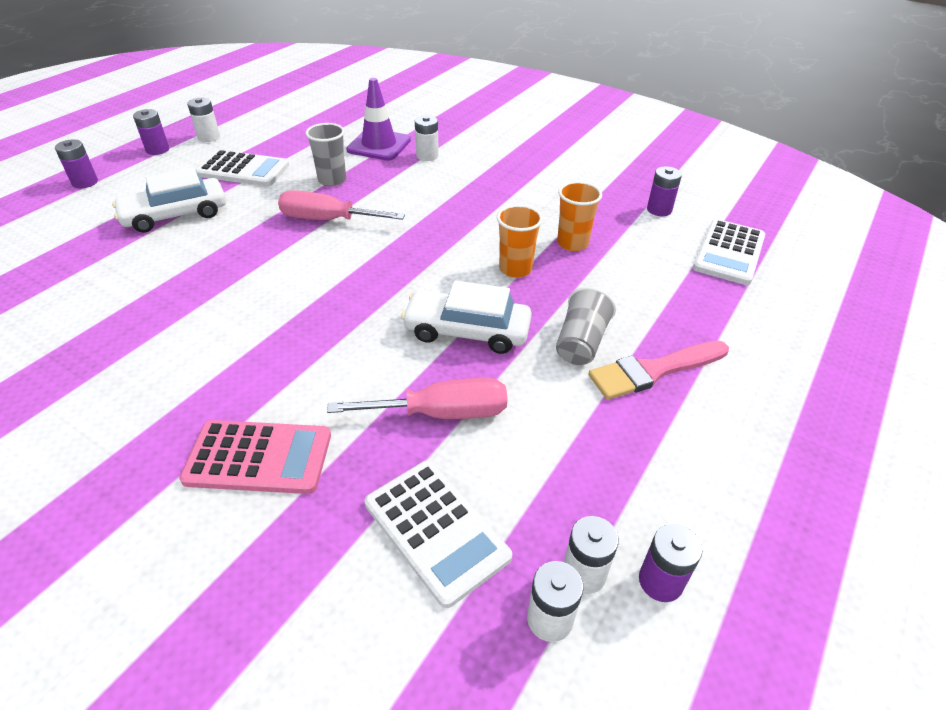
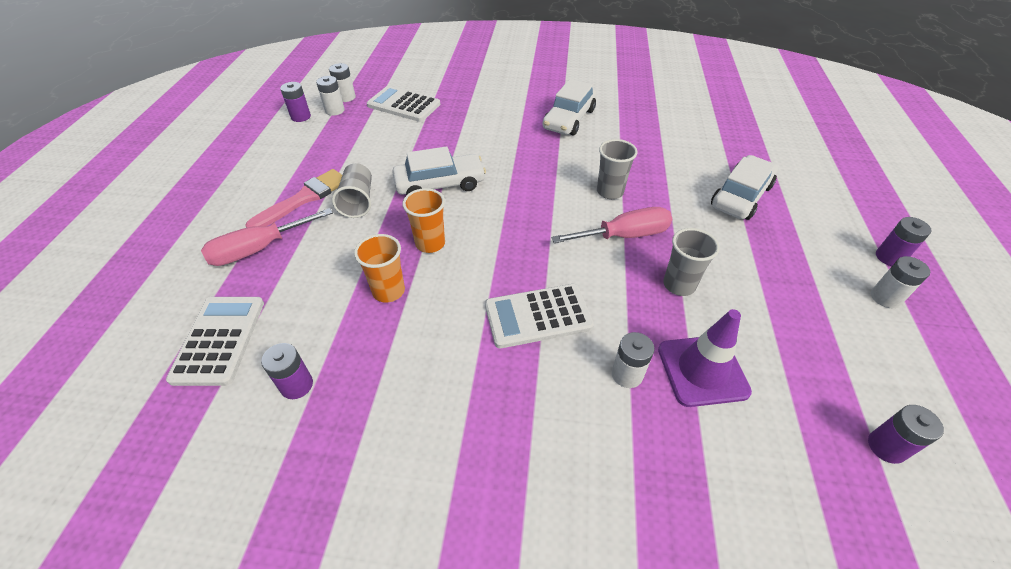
camera: 155 degrees right, 5 degrees up
(85, 182) = (860, 198): purple battery -> purple battery (886, 447)
(200, 375) = (569, 119): none -> white car
(243, 170) = (774, 264): white calculator -> white calculator (538, 316)
(259, 458) = (501, 103): pink calculator -> none
(287, 258) = (610, 192): none -> grey cup
(442, 413) = (427, 140): pink screwdriver -> pink screwdriver (259, 249)

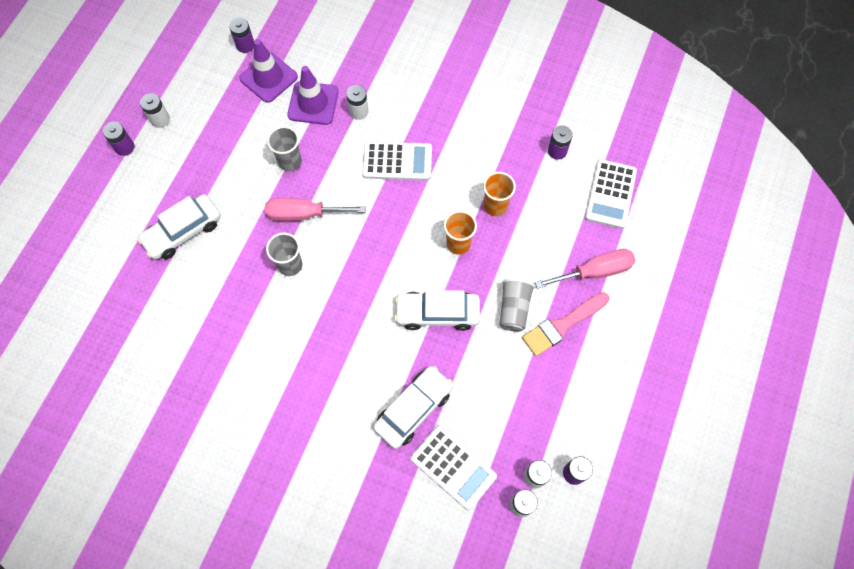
camera: 165 degrees left, 20 degrees up
(569, 119) = (276, 387): white car -> white car (413, 409)
(799, 395) = (268, 78): none -> purple traffic cone

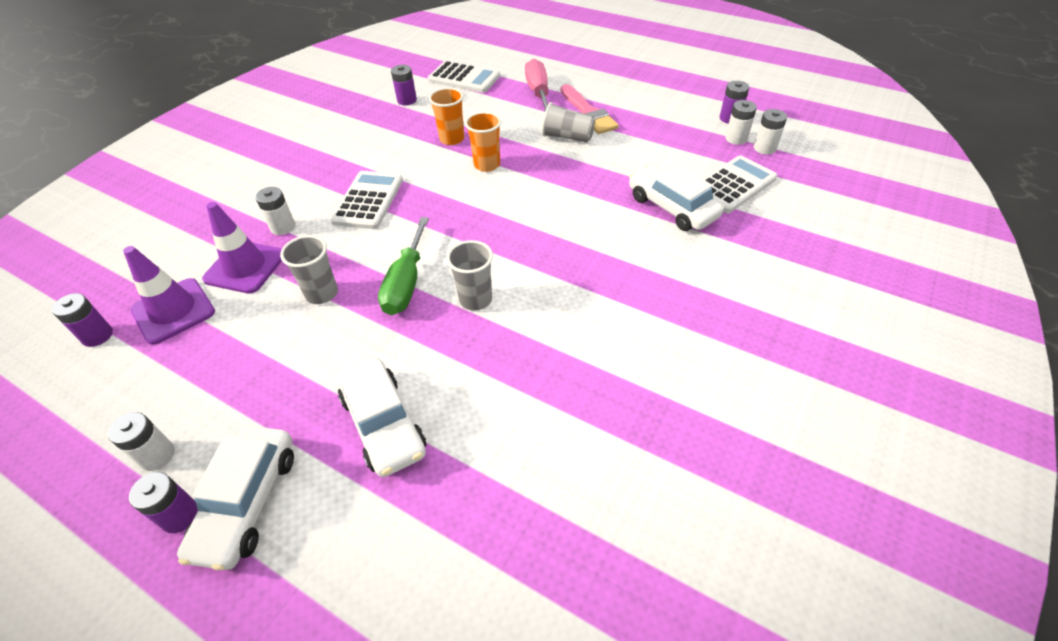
camera: 80 degrees left, 20 degrees down
(304, 214) = (406, 283): pink screwdriver -> green screwdriver
(437, 313) = (564, 184): white car -> white car (247, 502)

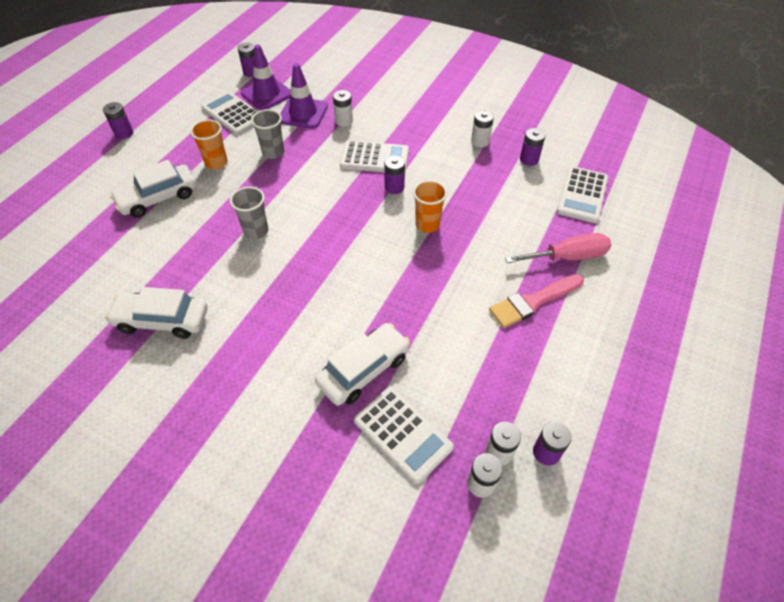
camera: 85 degrees right, 5 degrees up
(157, 455) = (162, 116): white battery -> white battery (480, 141)
(204, 350) = (233, 114): none -> white calculator
(247, 502) = (124, 154): white car -> white car (162, 320)
(406, 283) = (278, 192): green screwdriver -> none
(424, 186) = (394, 187): none -> purple battery
(452, 139) = (467, 197): orange cup -> orange cup (216, 163)
(567, 137) = (481, 284): grey cup -> none

